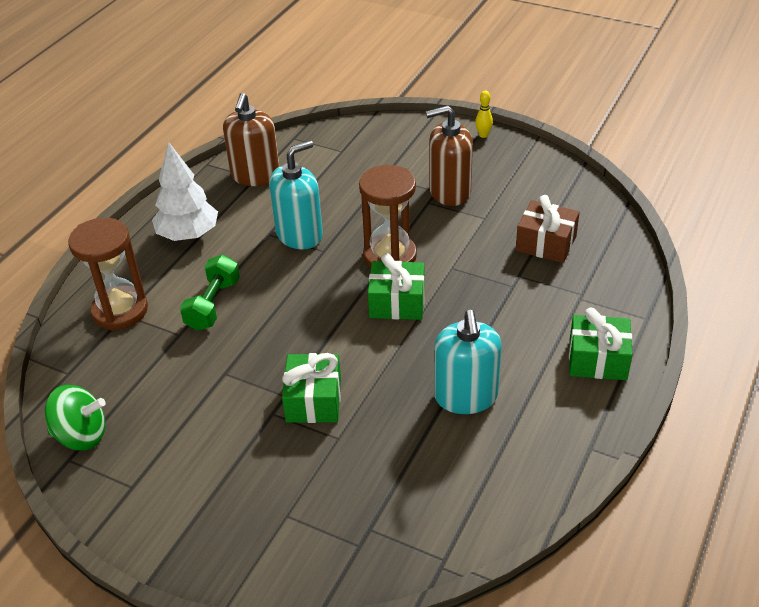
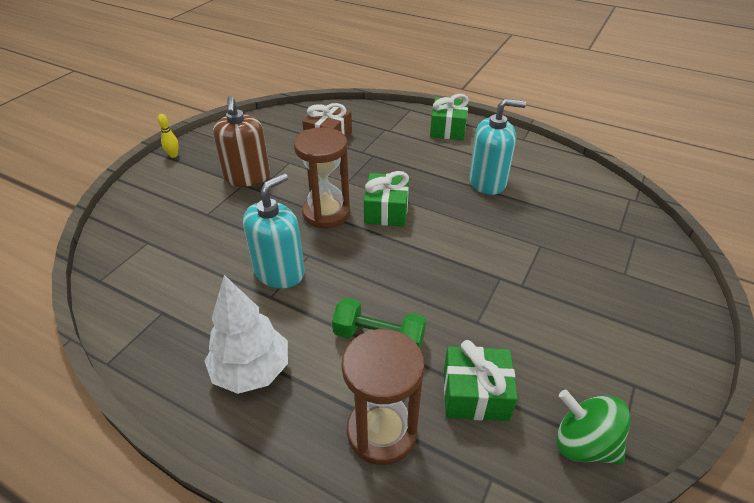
camera: 90 degrees left, 0 degrees up
(81, 435) = (584, 444): green spinning top -> green spinning top turned 60 degrees counterclockwise
(255, 175) = (158, 312): brown soap dispenser -> none
(299, 235) = (279, 272): turquoise soap dispenser -> turquoise soap dispenser turned 75 degrees clockwise
(313, 400) = (503, 259): green gift -> green gift (475, 394)

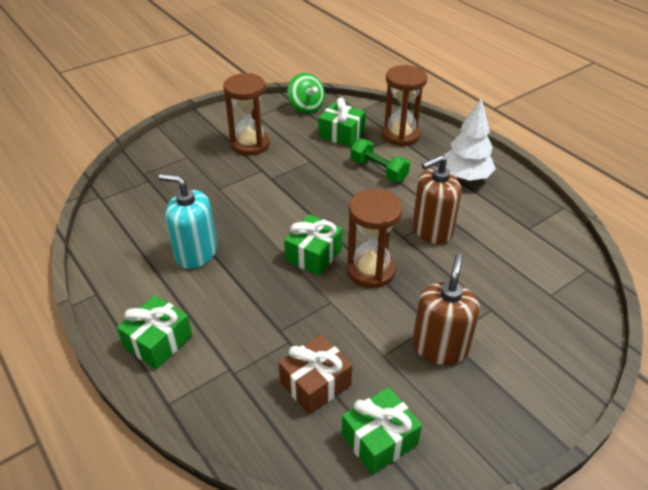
camera: 155 degrees left, 0 degrees up
(173, 155) = (536, 426): yellow bowling pin -> none
(275, 126) = (379, 439): none -> green gift
(279, 272) = (432, 230): turquoise soap dispenser -> brown soap dispenser
(578, 320) = (250, 144): none -> brown hourglass

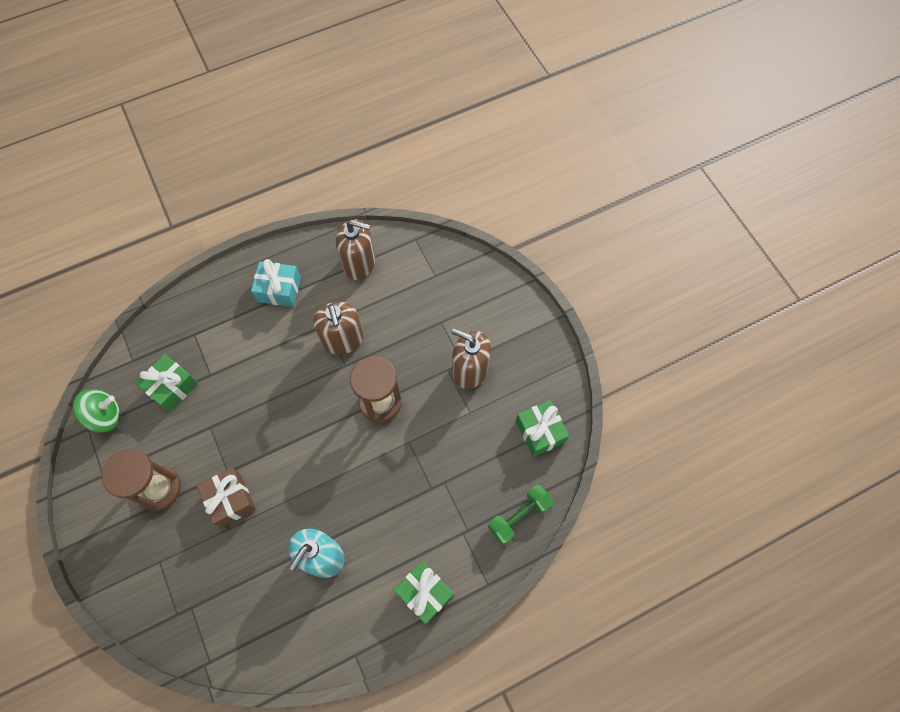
camera: 80 degrees left, 25 degrees up
(314, 255) = (350, 447): green gift -> none
(315, 384) = (487, 468): brown gift -> brown gift (230, 500)
(378, 170) = (246, 364): green dumbbell -> green dumbbell (519, 516)
(400, 135) = (194, 329): brown hourglass -> none
(465, 177) = (279, 289): white tree -> turquoise gift
(528, 228) = (359, 263): none -> brown soap dispenser

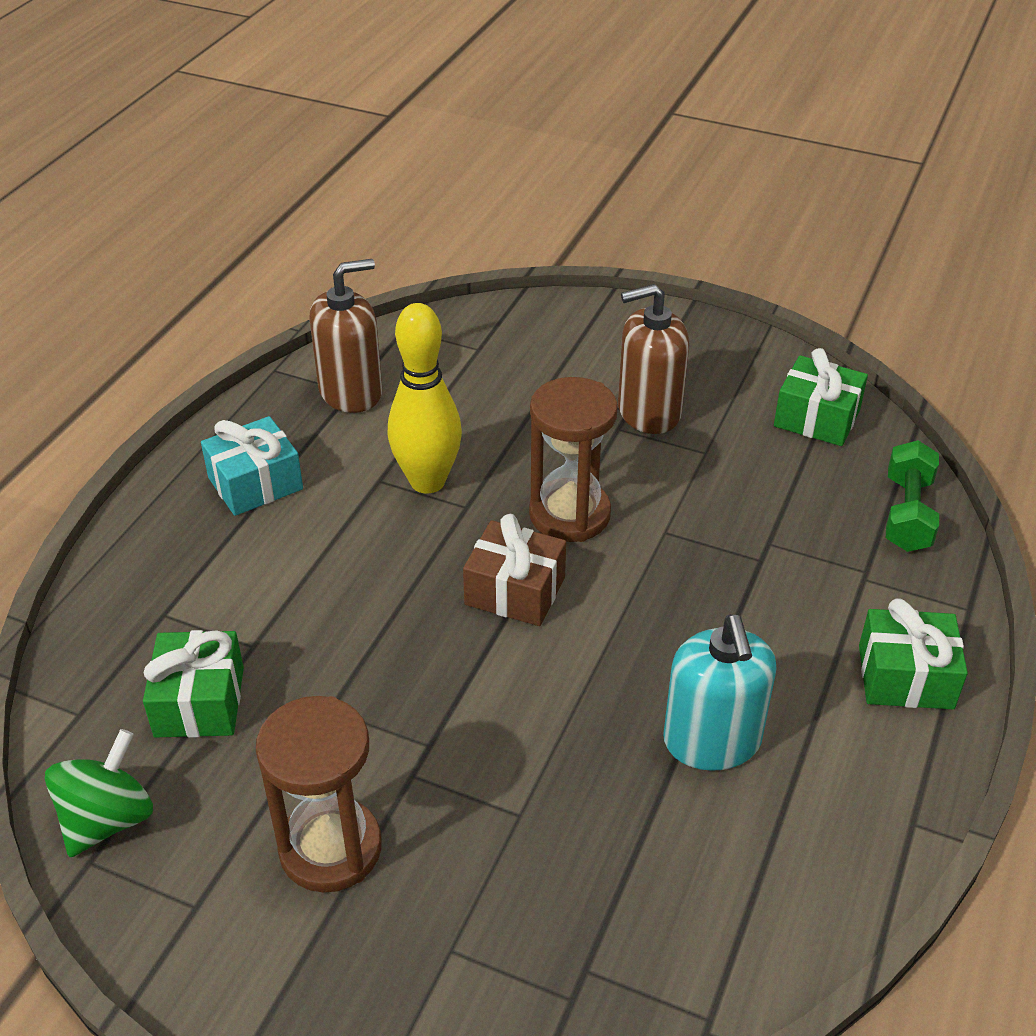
camera: 40 degrees left, 25 degrees down
(230, 500) = (478, 775): brown gift -> brown gift (515, 591)
(343, 339) = (427, 481): brown soap dispenser -> yellow bowling pin

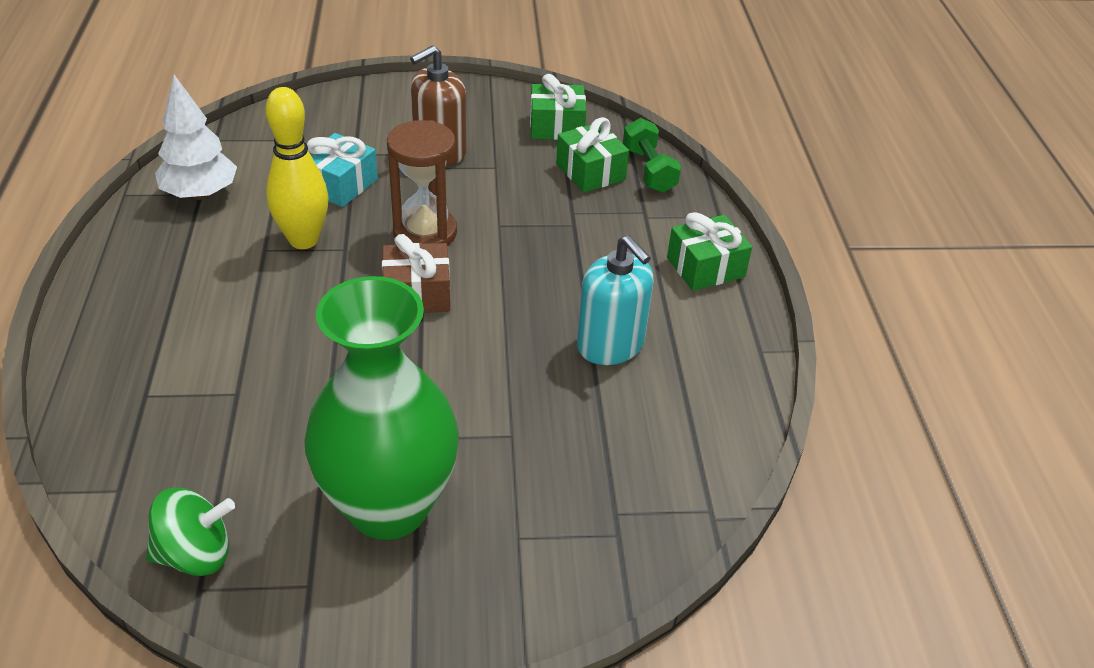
camera: 30 degrees left, 0 degrees up
(108, 819) = (195, 554): green spinning top -> green spinning top turned 75 degrees clockwise
(199, 702) = (218, 446): green gift -> green gift (590, 172)
(255, 483) = (162, 279): turquoise gift -> turquoise gift (340, 184)
(330, 848) = (389, 507): brown hourglass -> green vase
(351, 392) = (200, 194): brown soap dispenser -> white tree

